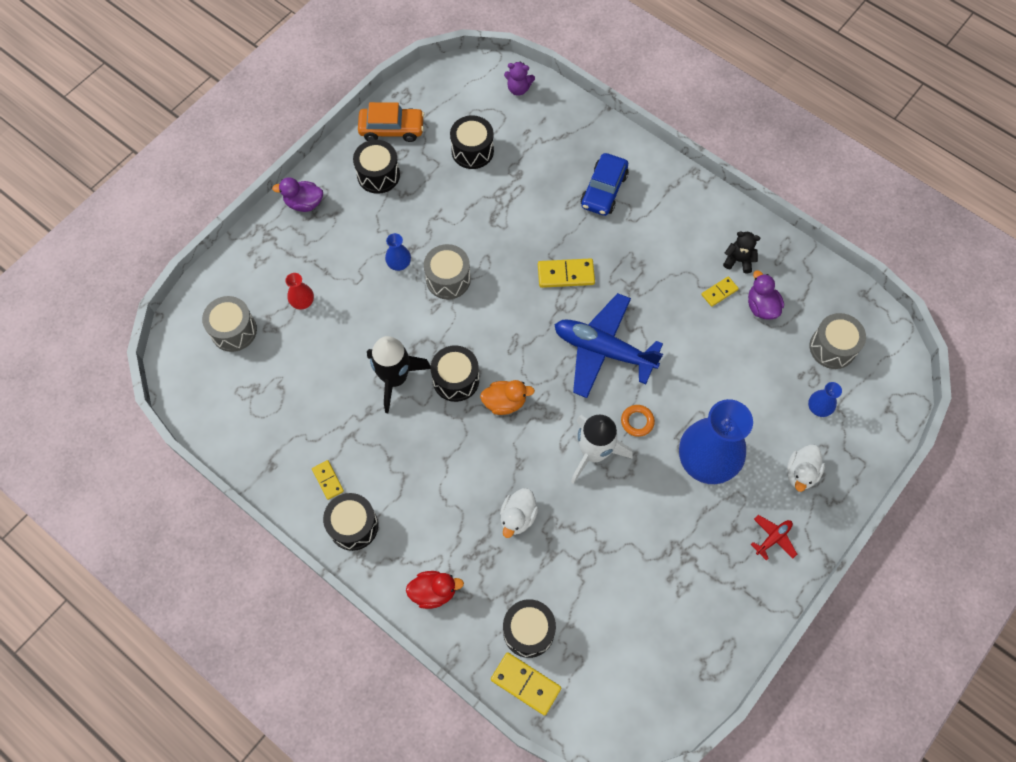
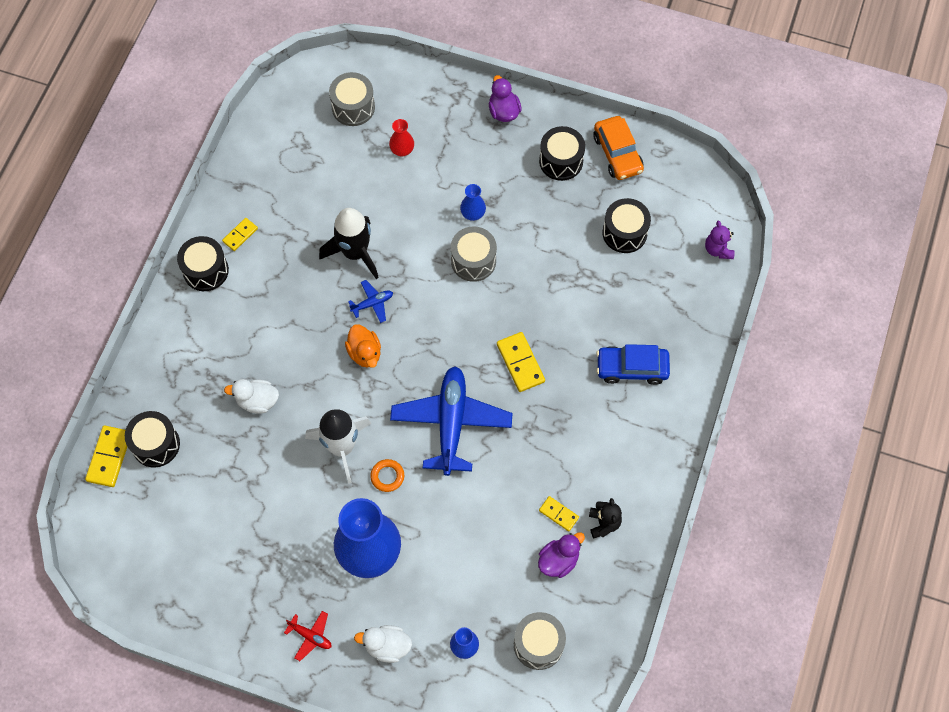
camera: 70 degrees right, 0 degrees up
(433, 592) = (167, 355): red duck -> none
(456, 379) = (372, 303): black drum -> blue plane

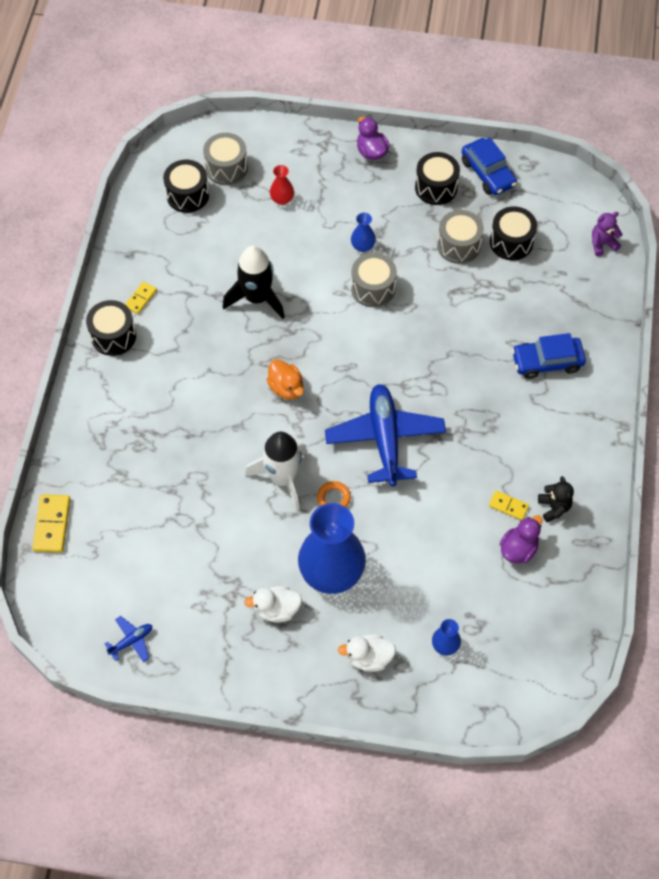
camera: 10 degrees left, 5 degrees down
(156, 444) = (97, 505): black drum -> black drum (187, 195)
(257, 401) = (190, 448): white duck -> white duck (276, 609)
(310, 636) = (290, 661): red plane -> none
(372, 303) = (284, 341): blue plane -> blue plane (131, 641)
(520, 363) = (439, 374): yellow domino -> none
(538, 644) = (517, 630): grey drum -> grey drum (458, 245)
(617, 153) = (488, 173): orange car -> blue car
(718, 249) = (602, 244): purple teddy bear -> purple teddy bear turned 90 degrees clockwise

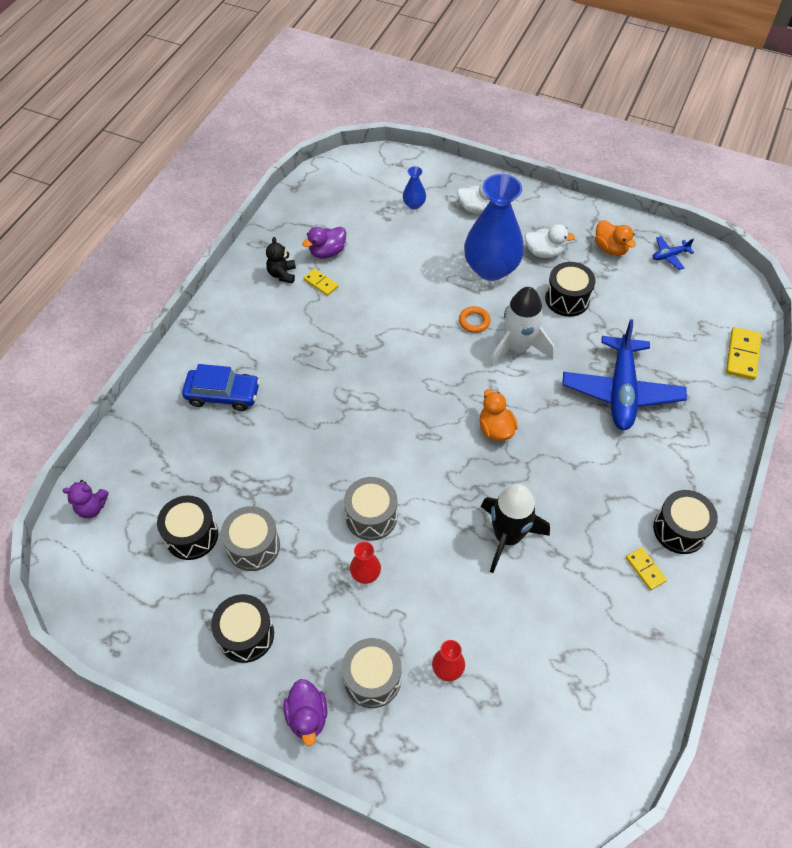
camera: 165 degrees left, 5 degrees down
(141, 298) = (645, 569): yellow domino -> yellow domino turned 75 degrees counterclockwise
(187, 195) = (572, 709): black drum -> black drum (567, 299)
(201, 635) = (610, 248): none -> orange duck
(226, 168) = (512, 742): grey drum -> grey drum (372, 679)
(363, 246) = (365, 573): blue vase -> red vase
(385, 439) = (411, 360): blue plane -> blue plane (621, 391)
(488, 173) = (172, 639): blue car -> none

